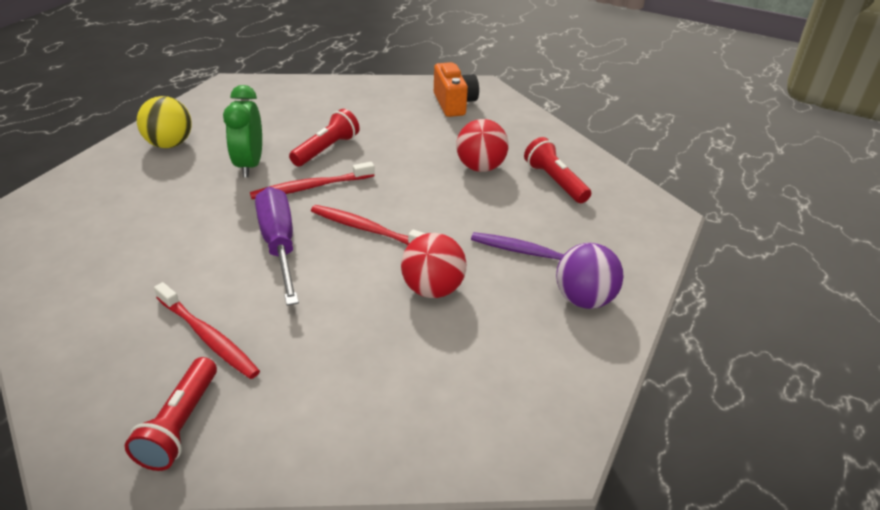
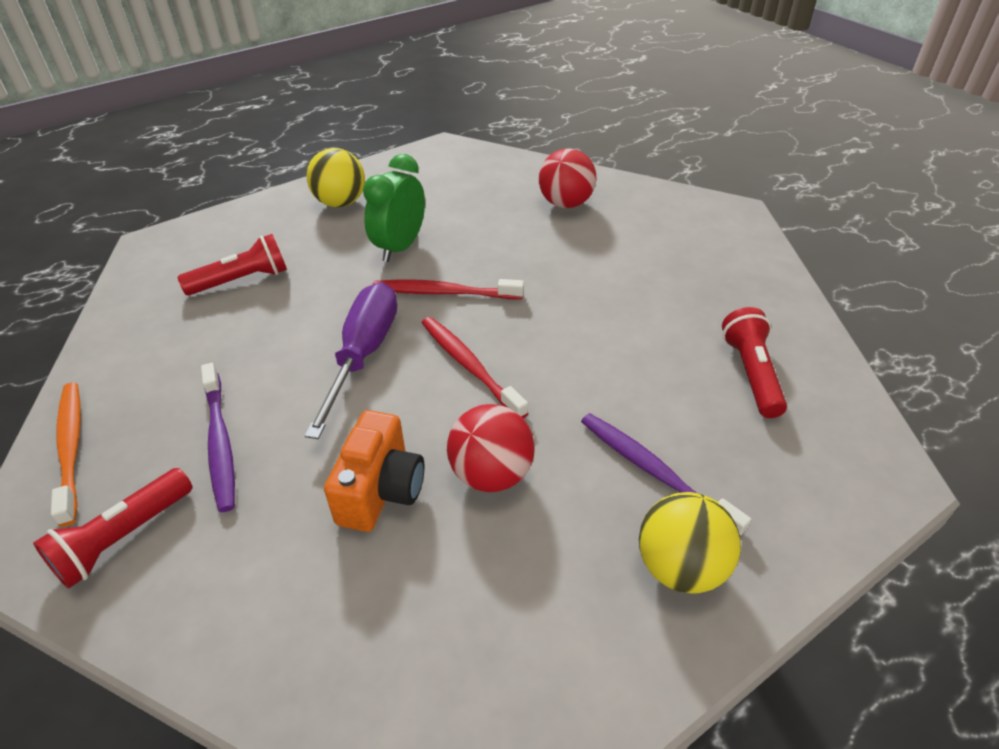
camera: 30 degrees right, 5 degrees up
(72, 385) = (71, 448): none -> orange toothbrush
(208, 337) = (220, 443): red toothbrush -> purple toothbrush
(326, 150) = (492, 250): red flashlight -> red flashlight (241, 280)
(454, 104) = (683, 228): orange camera -> orange camera (381, 491)
(480, 167) = (661, 323): red ball -> red ball (565, 203)
(584, 299) = (680, 567): purple ball -> yellow ball

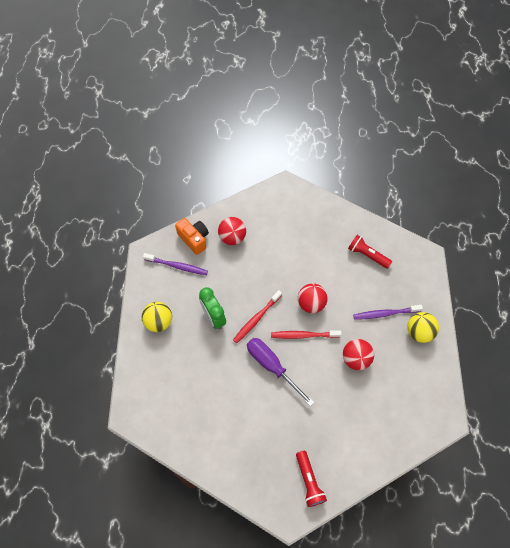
camera: 55 degrees left, 20 degrees up
(71, 448) = (252, 487): orange toothbrush -> none
(220, 443) = (285, 435): purple toothbrush -> purple toothbrush (177, 266)
(241, 280) = (189, 389): red flashlight -> none
(381, 491) = (341, 394): orange camera -> orange camera (194, 239)
(547, 345) = (311, 303): none -> red ball

